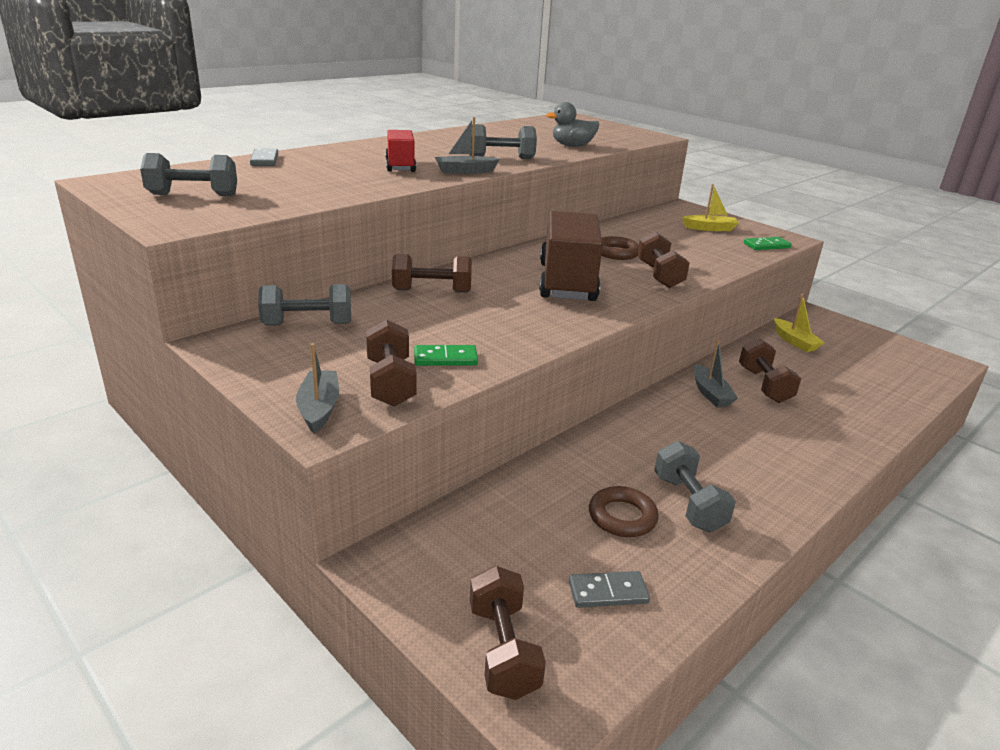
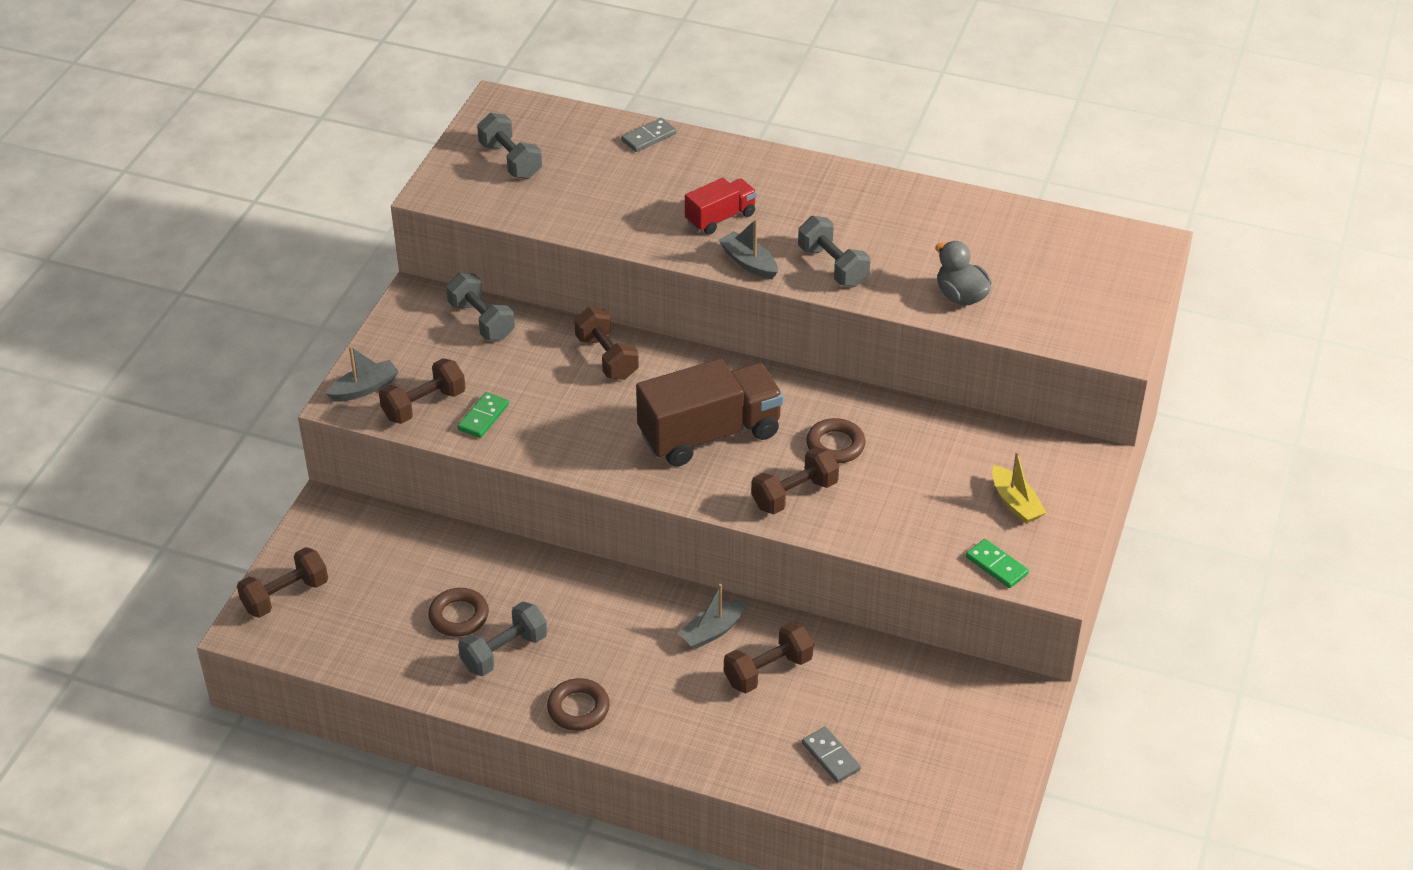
camera: 65 degrees right, 15 degrees up
(445, 358) = (483, 417): green domino -> green domino turned 60 degrees clockwise
(608, 592) = (367, 630): grey domino -> grey domino (830, 757)
(782, 483) = (578, 708): none -> brown ring
(794, 341) = (913, 683): yellow boat -> none

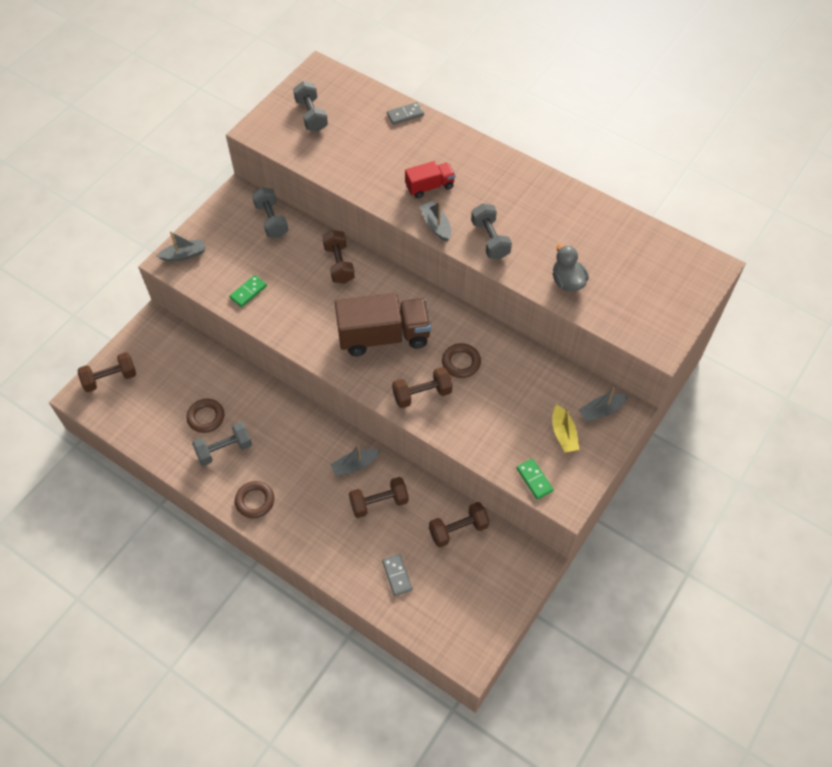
camera: 15 degrees right, 15 degrees up
(424, 405) = (215, 275): brown dumbbell -> brown dumbbell (458, 529)
(1057, 464) = (601, 411): none -> grey boat

